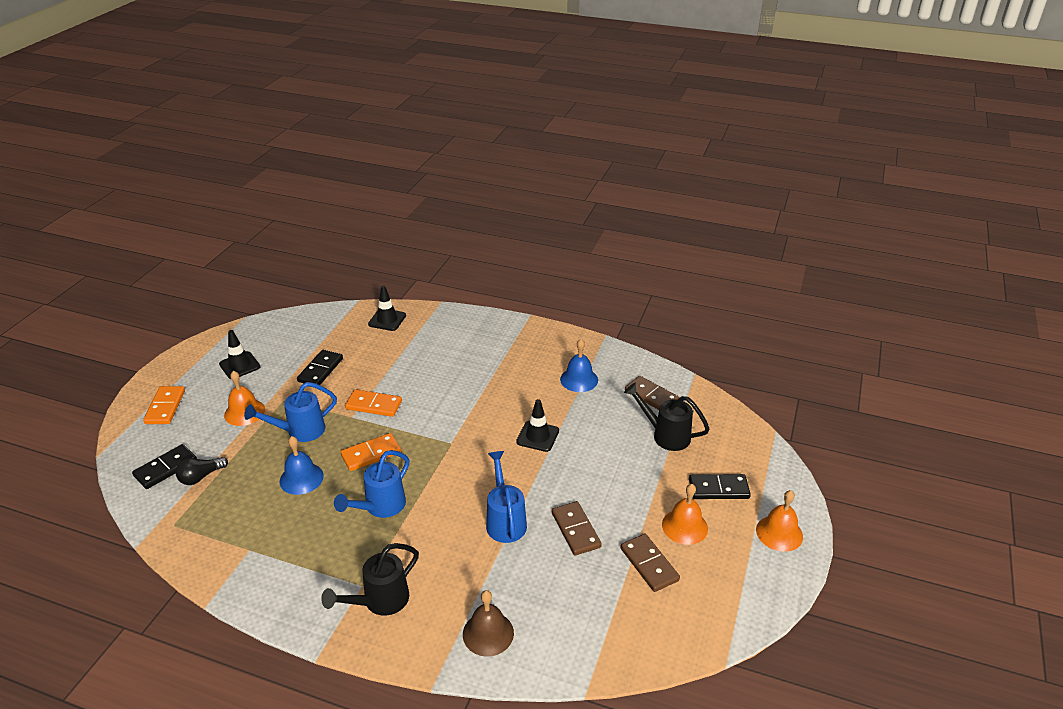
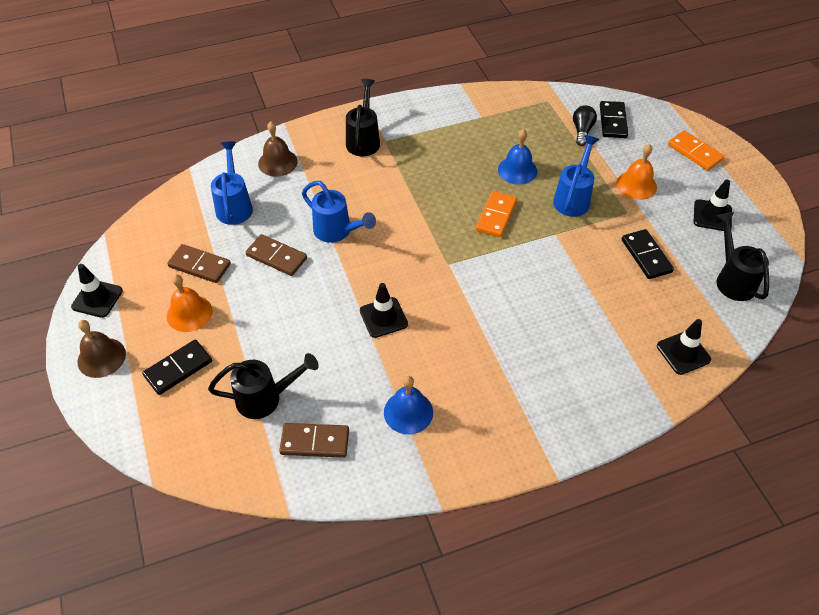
camera: 140 degrees right, 15 degrees up
(297, 331) = (733, 279): none -> black watering can
(374, 405) = (553, 254): orange domino -> none
(380, 507) = (436, 186): blue watering can -> blue watering can (234, 205)
(763, 590) = (97, 299): none -> black traffic cone
(779, 533) = (101, 357): orange bell -> brown bell

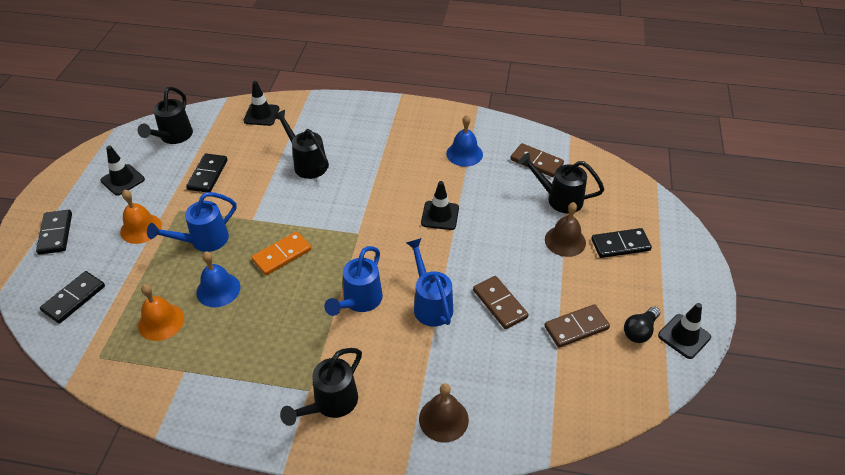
camera: 150 degrees left, 5 degrees down
(101, 357) = (685, 280): brown bell -> brown bell (565, 241)
(189, 313) = (599, 286): orange bell -> orange bell (161, 322)
(199, 265) = (576, 327): brown domino -> brown domino turned 75 degrees counterclockwise
(234, 205) = (517, 381): blue watering can -> blue watering can (359, 301)
(567, 314) = (307, 163): none -> black watering can
(582, 131) = (114, 302): black light bulb -> black light bulb (640, 331)
(695, 152) = (55, 233): orange domino -> black domino

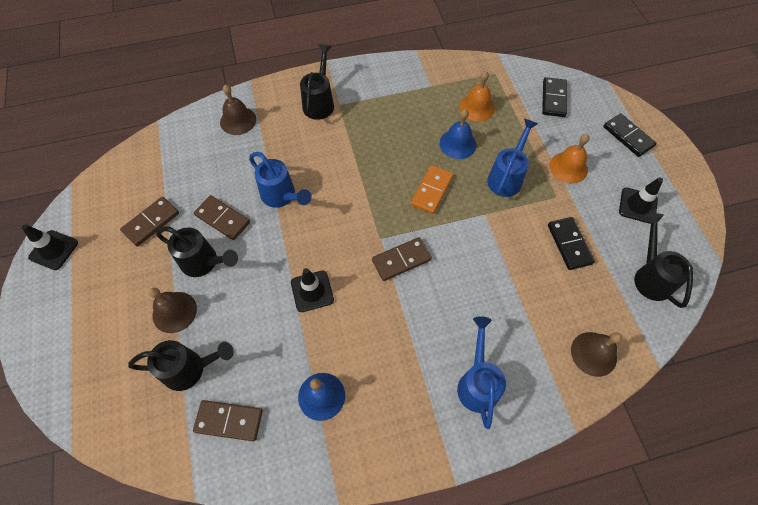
camera: 155 degrees right, 15 degrees up
(261, 115) = (593, 353): black traffic cone -> brown bell
(307, 163) = (486, 301): black watering can -> black watering can (204, 262)
(351, 211) = (401, 260): none -> brown domino
(359, 301) = (341, 176): blue watering can -> blue watering can (477, 383)
(620, 245) = (115, 330): black domino -> none
(640, 331) = (94, 240): black light bulb -> none

